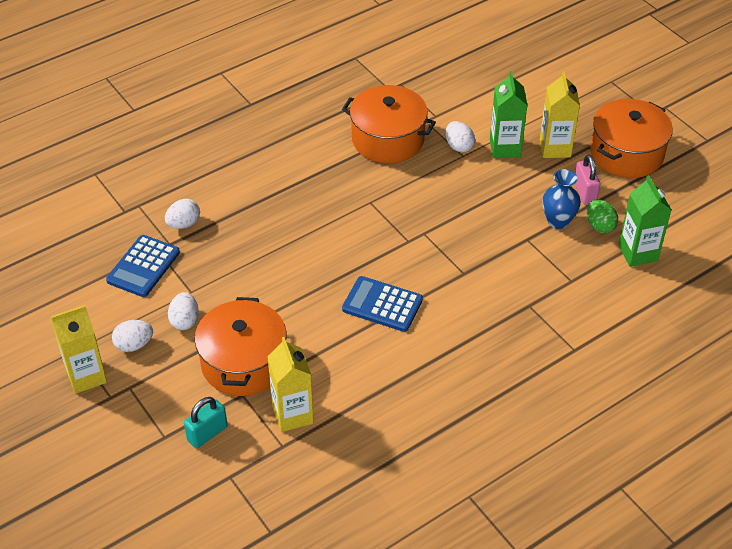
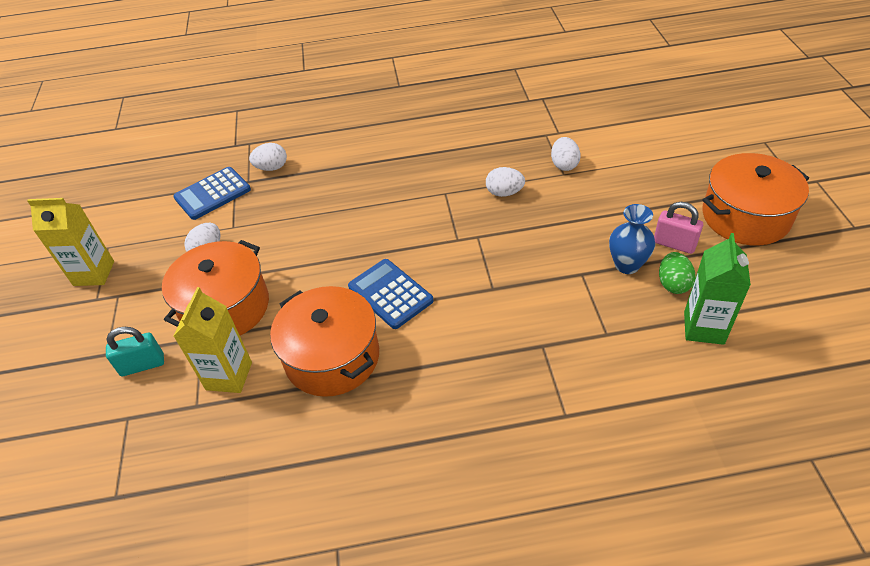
camera: 30 degrees right, 0 degrees up
(134, 345) = (152, 259): white egg -> white egg (504, 193)
(388, 139) = (499, 142): orange pot -> orange pot (332, 357)
(505, 148) = (611, 178): green carton -> none
(555, 148) = (665, 191): yellow carton -> none
(584, 193) = (674, 244): pink padlock -> pink padlock turned 75 degrees counterclockwise

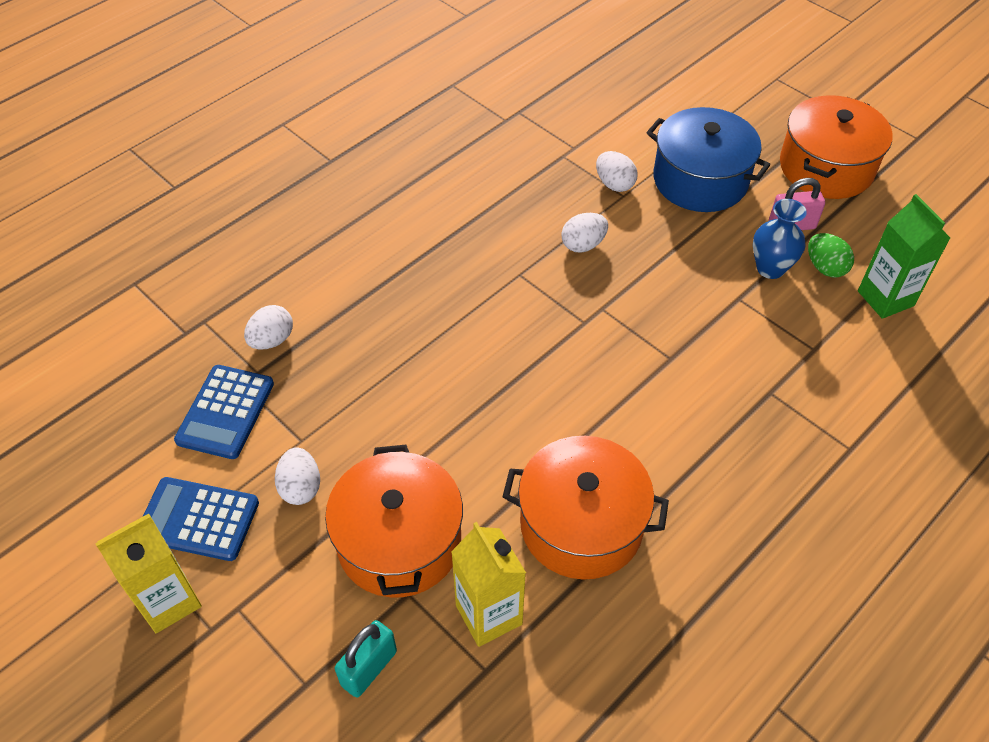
camera: 40 degrees left, 5 degrees up
(390, 294) = (573, 421): blue calculator -> blue calculator (198, 519)
(631, 186) = (700, 180): none -> blue pot

